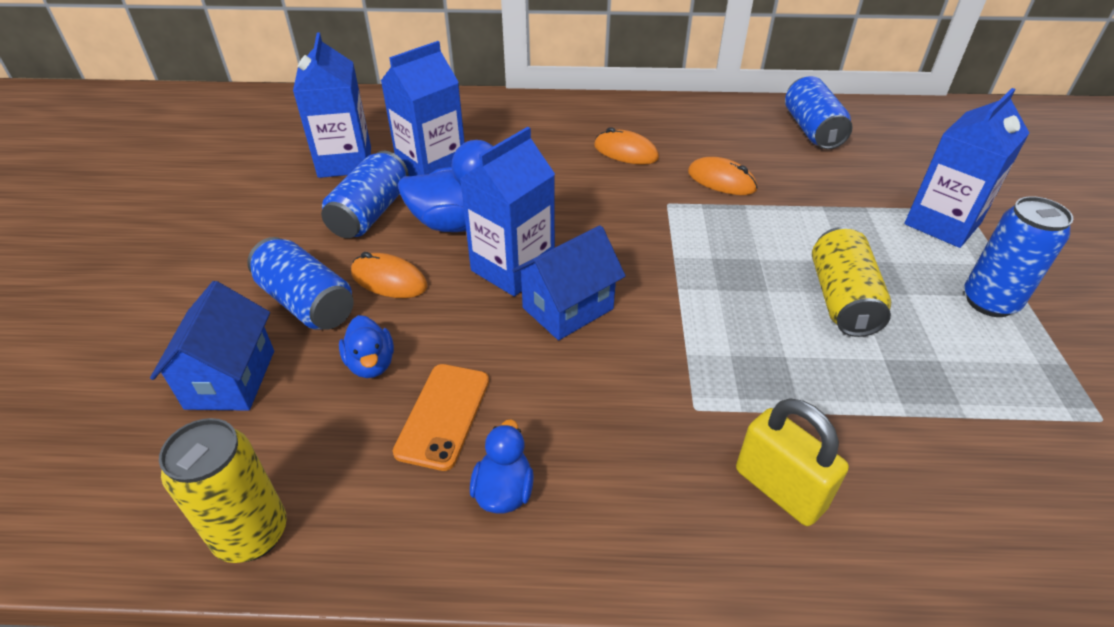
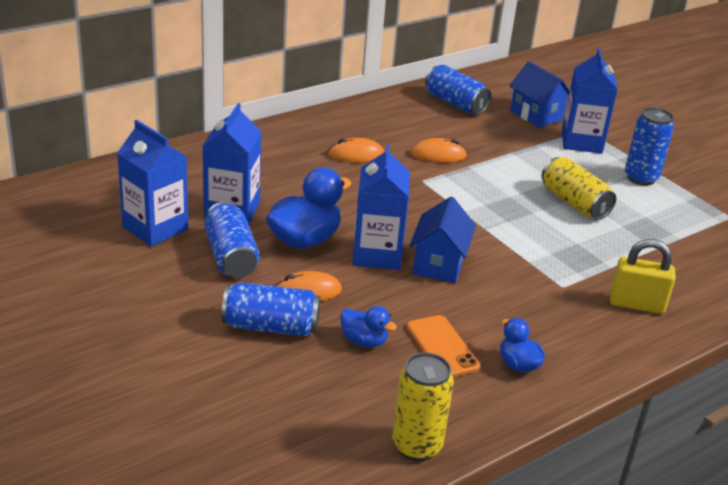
camera: 40 degrees left, 10 degrees down
(230, 379) = (286, 387): blue house -> blue house (536, 115)

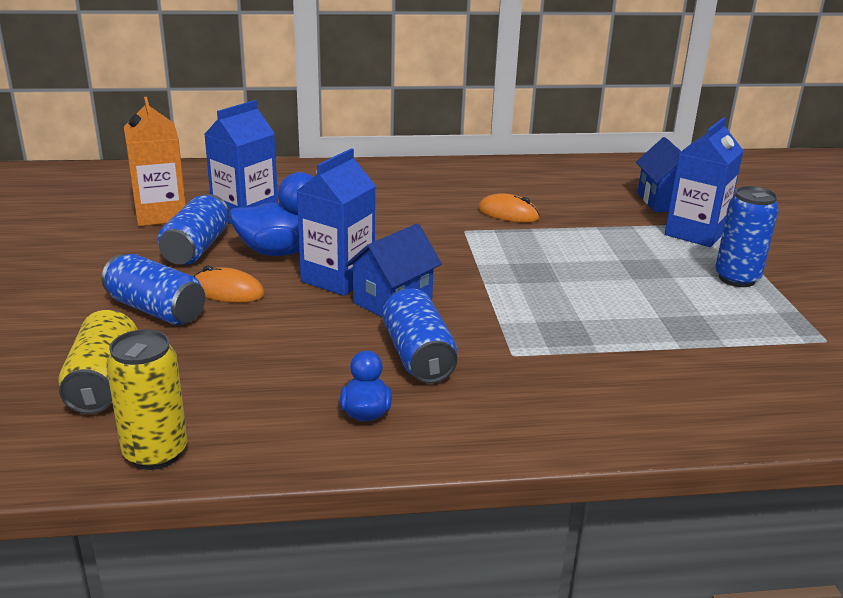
camera: 30 degrees right, 5 degrees down
(155, 228) = (161, 214): blue carton -> orange carton
(356, 155) = (420, 198): orange mouse -> none
(364, 341) = (228, 345): blue duck -> none
(442, 347) = (302, 372): orange phone -> none
(455, 103) = (580, 177): blue can -> blue can (418, 356)
(574, 203) = (620, 283): yellow can -> yellow can (104, 382)
(636, 304) = (588, 395): yellow padlock -> none

